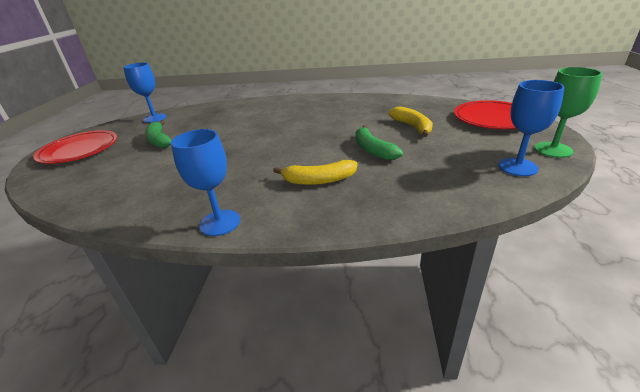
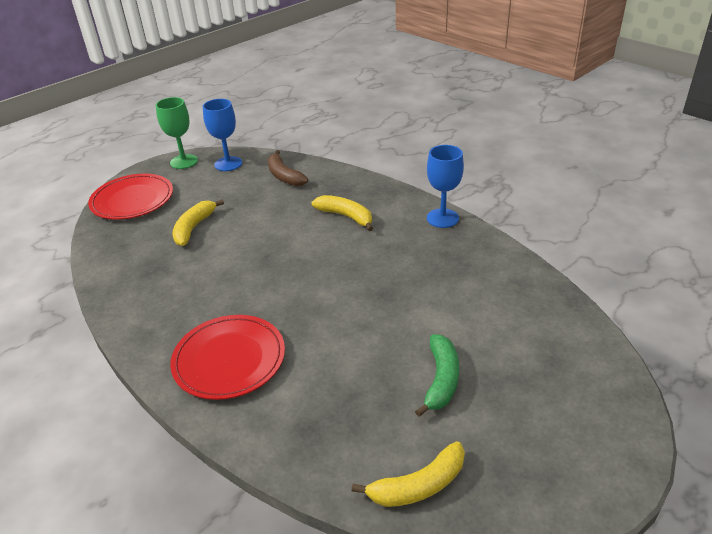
camera: 140 degrees left, 5 degrees up
(79, 150) = (567, 435): red plate -> red plate (229, 359)
(155, 118) = (418, 485): blue goblet -> yellow banana
(373, 150) = (268, 222): green banana -> none
(442, 183) = (284, 176): none -> brown banana

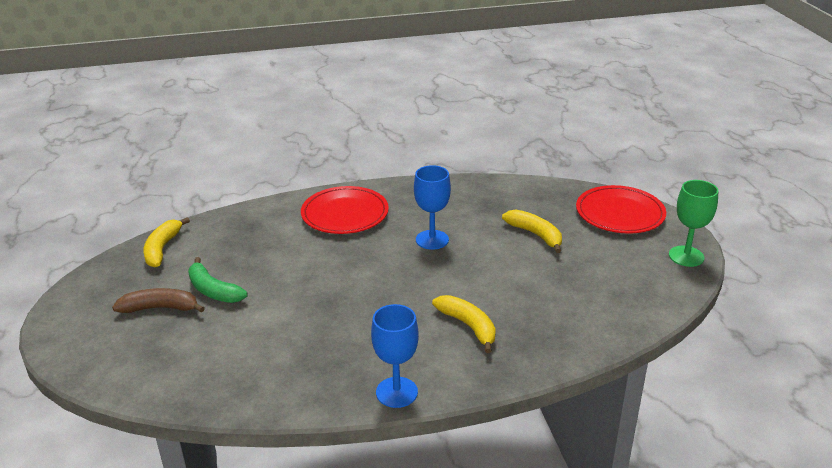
camera: 120 degrees right, 5 degrees down
(228, 164) = (657, 283): blue goblet -> blue goblet (432, 240)
(284, 176) = (594, 313): brown banana -> brown banana (160, 308)
(346, 216) = (468, 326): yellow banana -> yellow banana turned 105 degrees counterclockwise

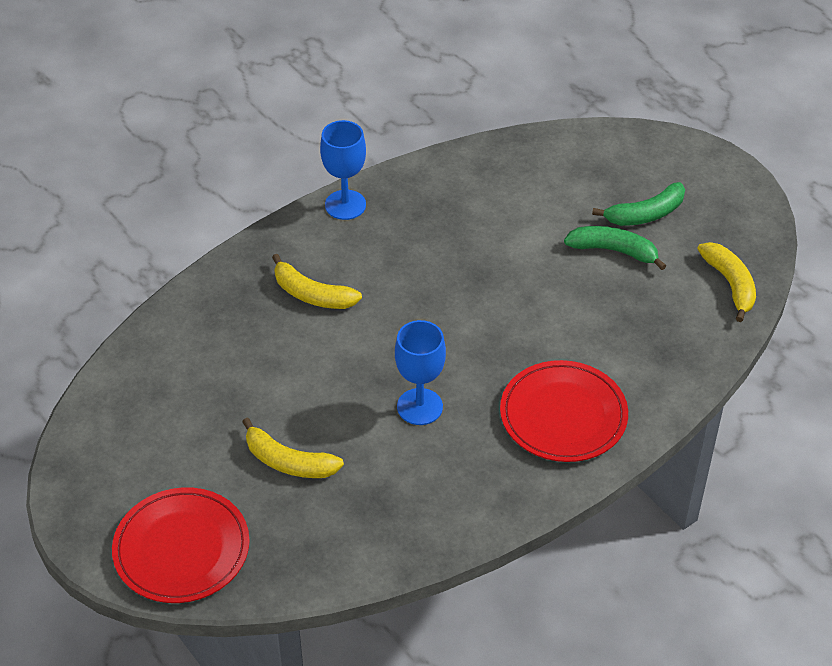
camera: 155 degrees right, 15 degrees up
(160, 308) = (645, 214): brown banana -> green banana
(686, 256) = (78, 487): green goblet -> none

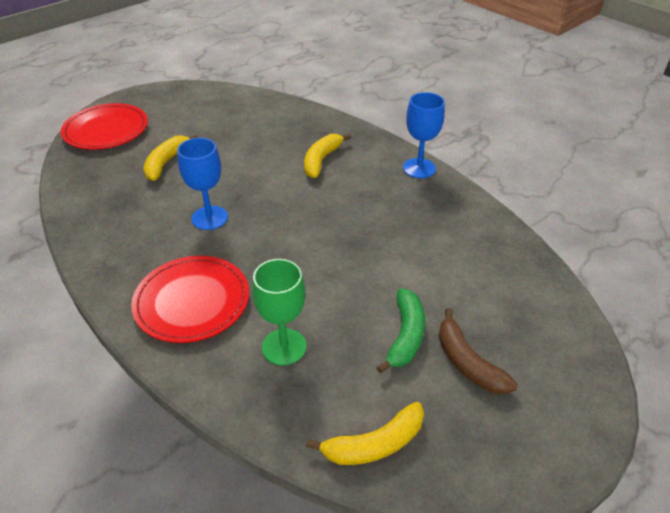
camera: 85 degrees right, 5 degrees down
(626, 340) = (284, 347): none -> green goblet
(645, 214) = (467, 363): green banana -> brown banana

